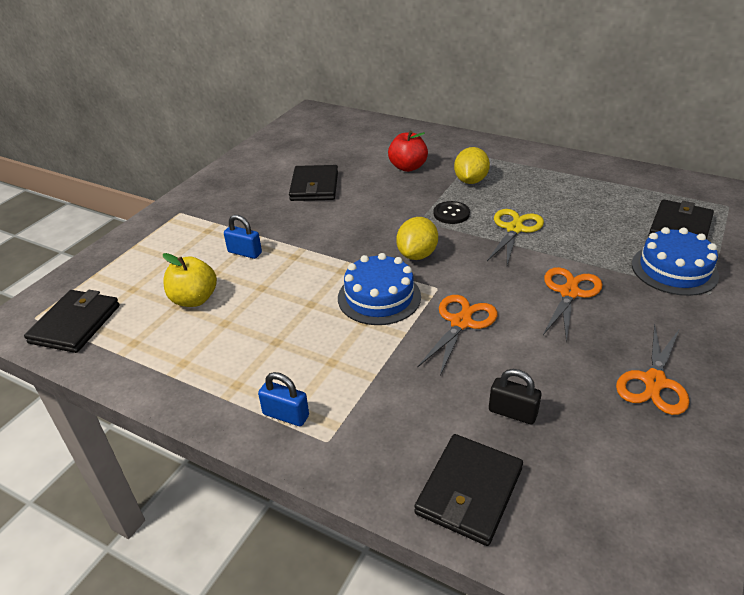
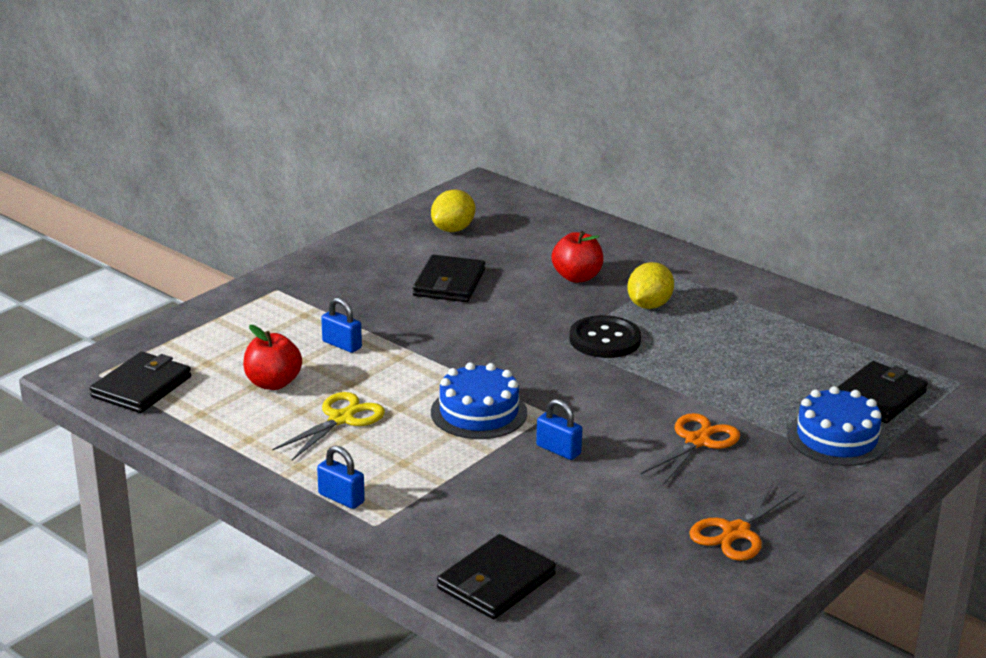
camera: 10 degrees right, 10 degrees down
(194, 299) = (273, 383): yellow apple -> red apple
(417, 255) = (541, 377): yellow lemon -> yellow lemon (453, 229)
(451, 214) = (605, 339): black button -> black button, size x1.57
(461, 323) = (558, 450): orange scissors -> blue padlock
(512, 412) = (571, 532): black padlock -> none
(514, 229) = (673, 368): yellow scissors -> yellow scissors (341, 419)

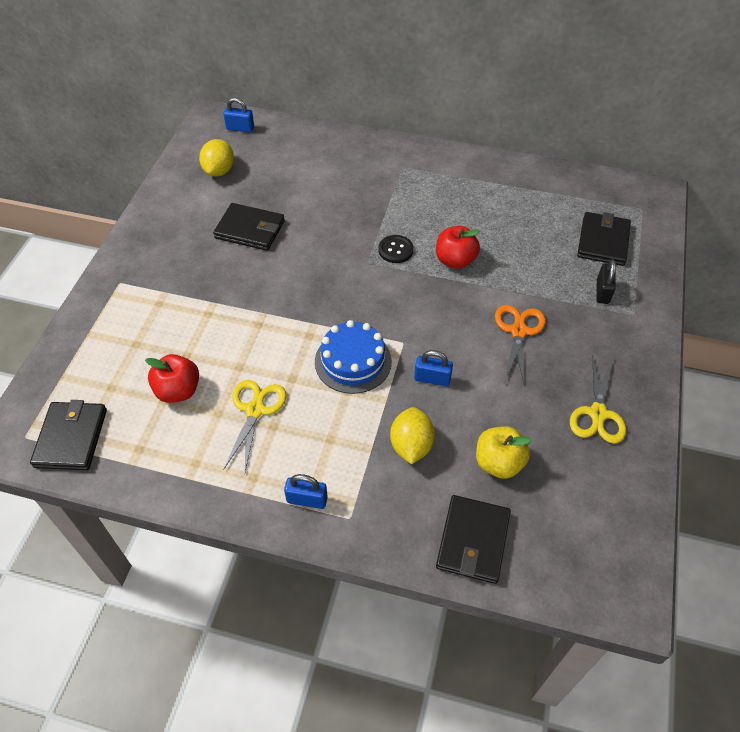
camera: 25 degrees left, 25 degrees up
(342, 345) = (207, 326): blue padlock -> blue padlock (240, 128)
(449, 283) = (250, 229): black wallet -> black wallet turned 60 degrees counterclockwise
(577, 277) = (338, 192): red apple -> red apple (455, 260)
(578, 534) = (498, 463): none -> yellow apple
(605, 339) = (395, 250): black button -> black button, size x0.64
(649, 305) = (404, 204): yellow lemon -> yellow lemon (411, 445)
(736, 532) = (598, 413): orange scissors -> yellow scissors
(836, 438) = (602, 292): blue cake -> black padlock

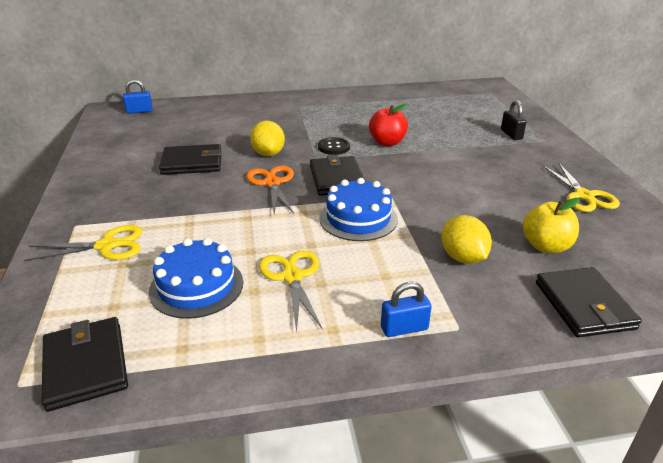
camera: 25 degrees left, 20 degrees down
(133, 317) = (107, 246): none -> yellow scissors
(178, 391) = (196, 286): red apple -> blue cake
(219, 171) = (136, 136): yellow lemon -> yellow lemon (268, 153)
(432, 379) = (437, 211): blue padlock -> none
(518, 331) = (475, 167): orange scissors -> orange scissors (272, 183)
(603, 241) = (483, 111): black wallet -> black wallet (337, 179)

